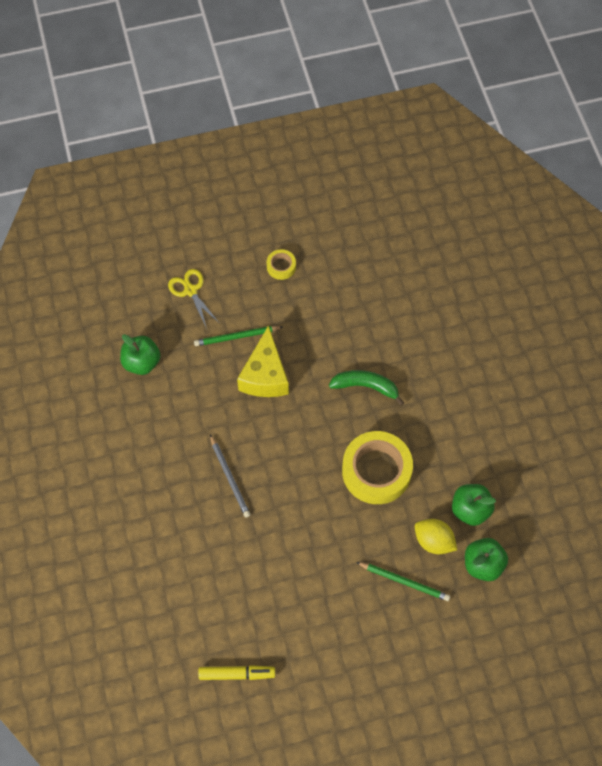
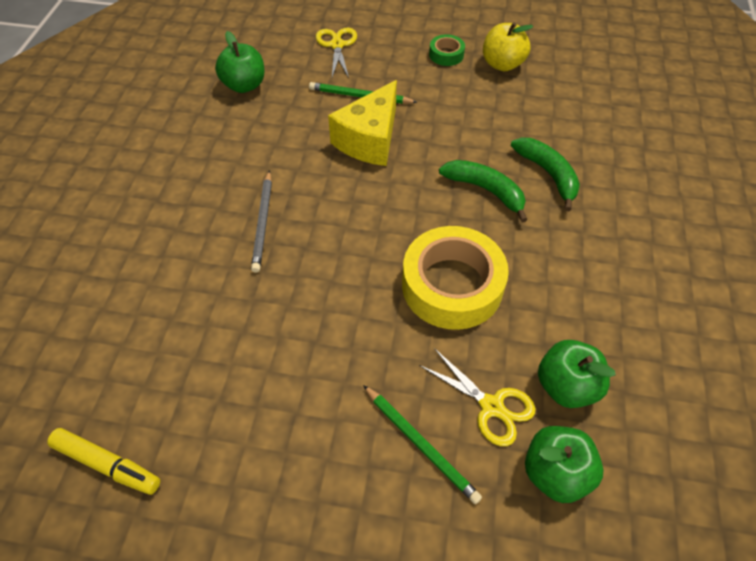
camera: 25 degrees right, 10 degrees down
(281, 266) = (446, 55): yellow tape -> green tape
(328, 260) = (502, 64): none -> yellow apple
(402, 355) = (548, 174): none -> green banana
(433, 541) = (491, 406): yellow lemon -> yellow scissors

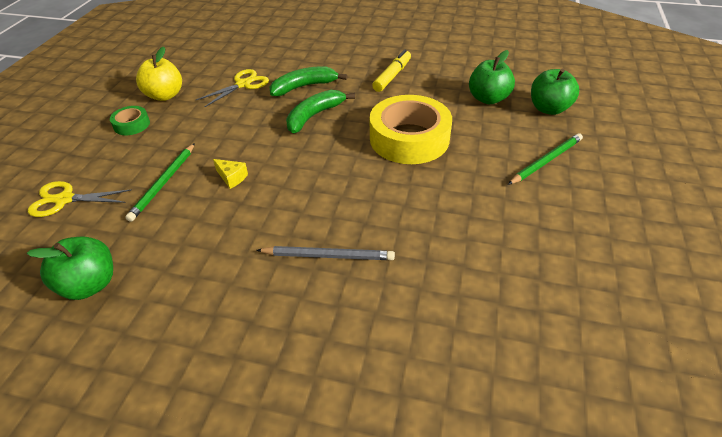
camera: 85 degrees left, 10 degrees down
(107, 464) = (629, 364): yellow marker -> yellow marker (392, 76)
(369, 140) = (232, 178): yellow cheese -> yellow cheese, size x0.41
(491, 406) = (509, 128): yellow scissors -> yellow scissors (243, 84)

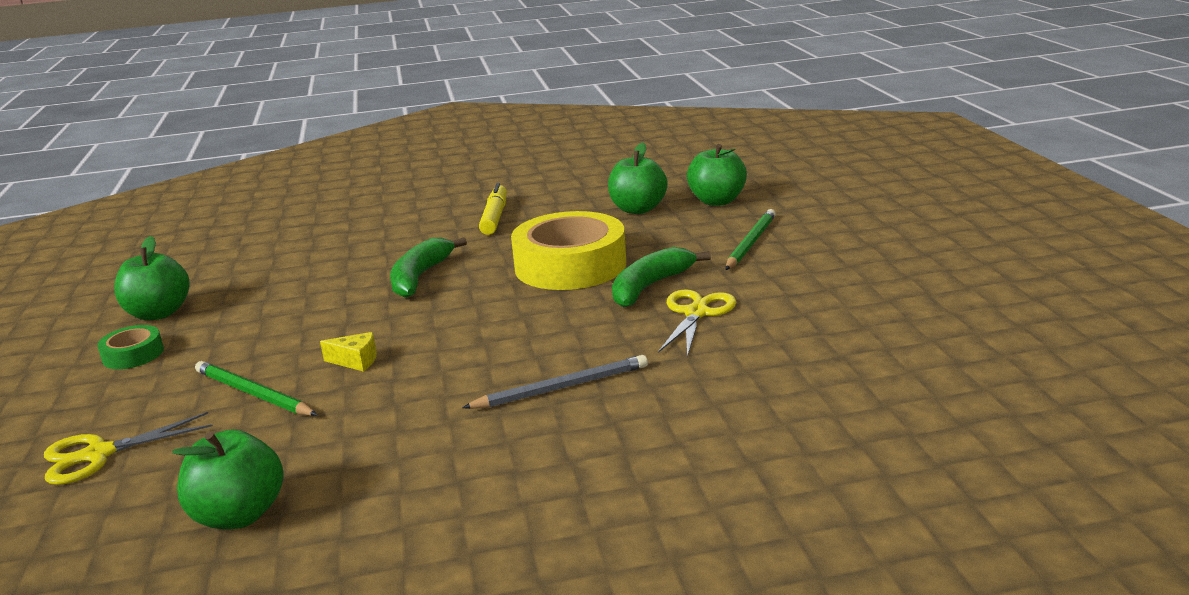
camera: 25 degrees left, 20 degrees down
(164, 183) = (253, 394): green pencil -> green pencil turned 135 degrees clockwise
(165, 95) = (159, 313): yellow apple -> green apple
(243, 84) = (279, 273): yellow scissors -> yellow scissors (696, 313)
(304, 87) = (377, 254): green banana -> green banana (650, 286)

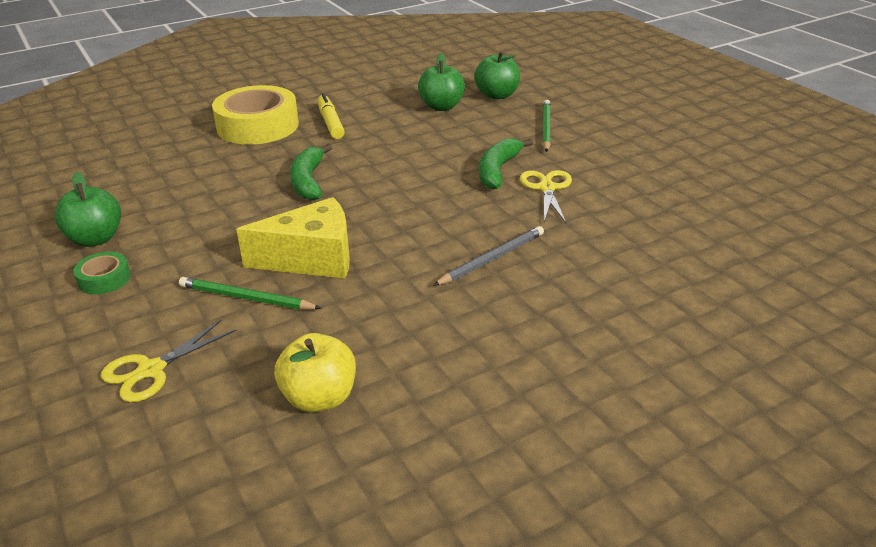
camera: 20 degrees left, 10 degrees up
(239, 515) = (319, 398): green apple -> yellow apple
(356, 361) = (312, 259): yellow cheese -> yellow cheese, size x2.46
(570, 265) = (424, 159): yellow tape -> yellow tape (258, 126)

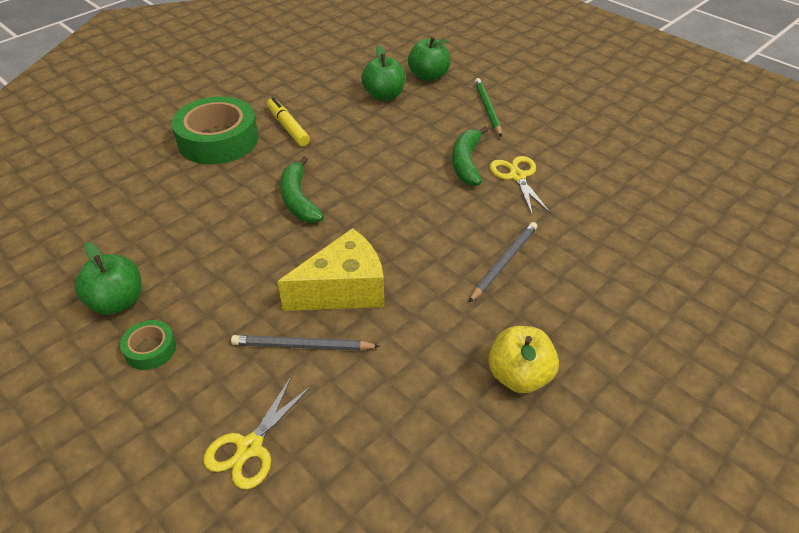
camera: 15 degrees left, 10 degrees up
(246, 298) = (302, 346): green pencil -> grey pencil
(258, 126) = (218, 140): yellow tape -> green tape
(319, 398) = (422, 445): yellow apple -> yellow apple (519, 376)

